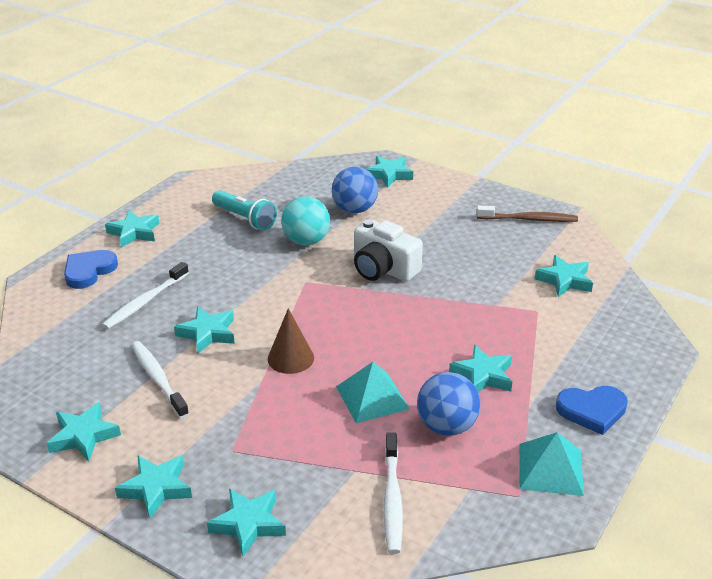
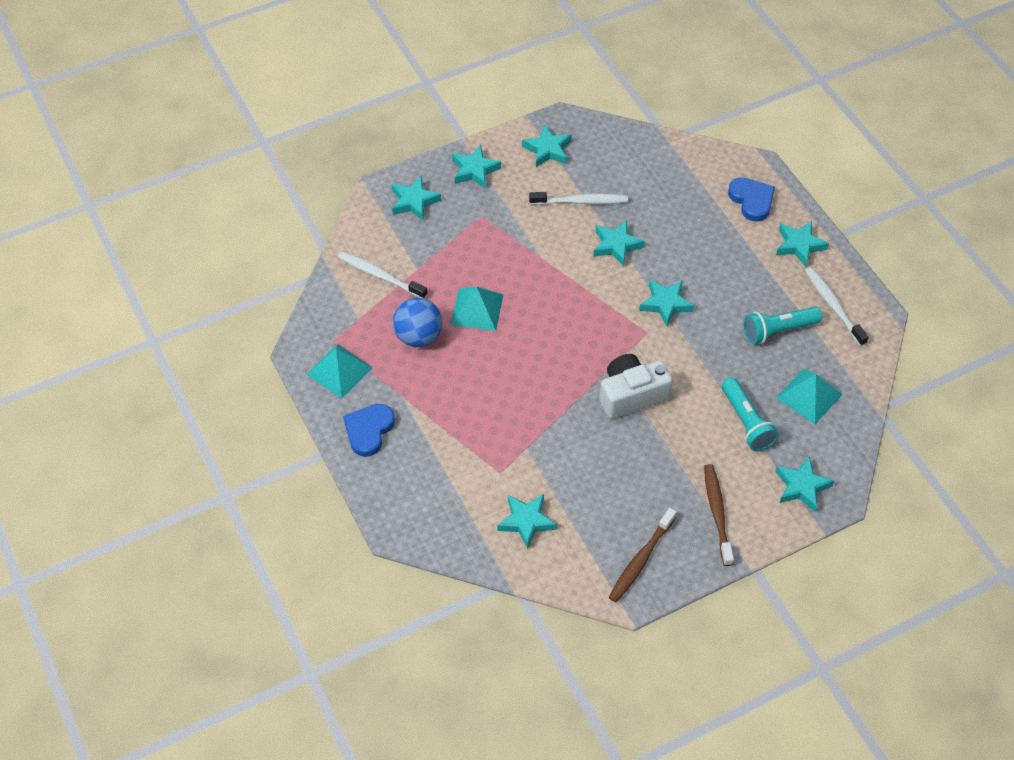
camera: 120 degrees right, 20 degrees up
(145, 302) = (683, 222): white toothbrush -> white toothbrush (833, 305)
(290, 358) = (553, 282): brown cone -> none
(301, 190) = (809, 396): none -> turquoise pyramid
(306, 241) = (711, 360): turquoise ball -> none
(355, 209) = (746, 422): blue ball -> turquoise flashlight
(451, 200) = (717, 513): none -> brown toothbrush
(483, 375) = (451, 387): turquoise star -> turquoise star (666, 304)

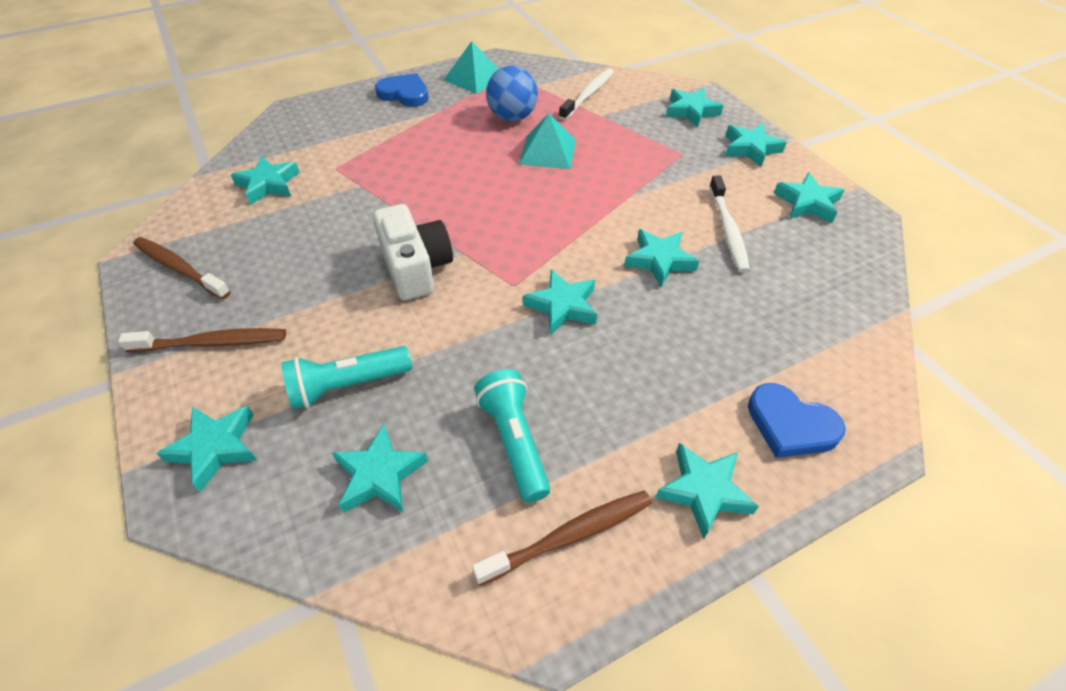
camera: 90 degrees right, 5 degrees down
(752, 200) = (790, 425): blue heart -> blue heart turned 60 degrees clockwise
(809, 396) = (379, 474): turquoise pyramid -> turquoise star
(833, 305) = (569, 536): white toothbrush -> brown toothbrush

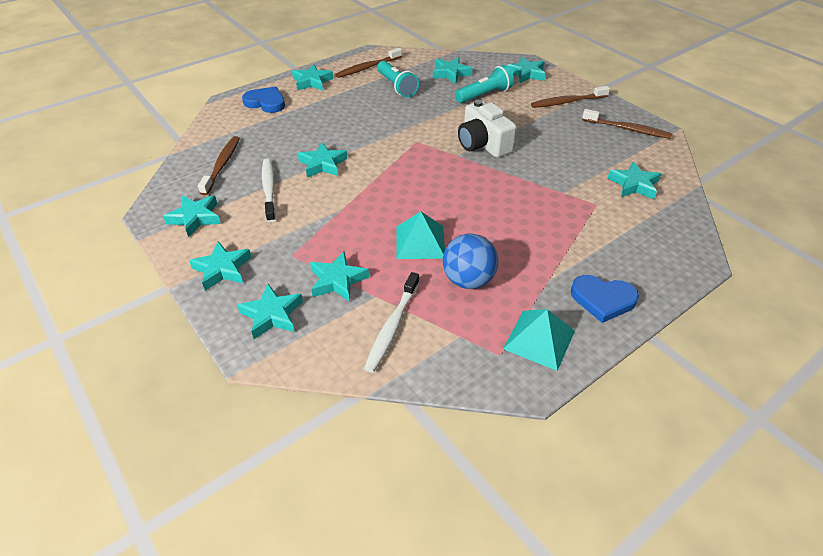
camera: 170 degrees right, 5 degrees down
(562, 306) = (384, 135): turquoise star -> turquoise star (337, 280)
(810, 277) = (222, 165): none -> brown toothbrush

